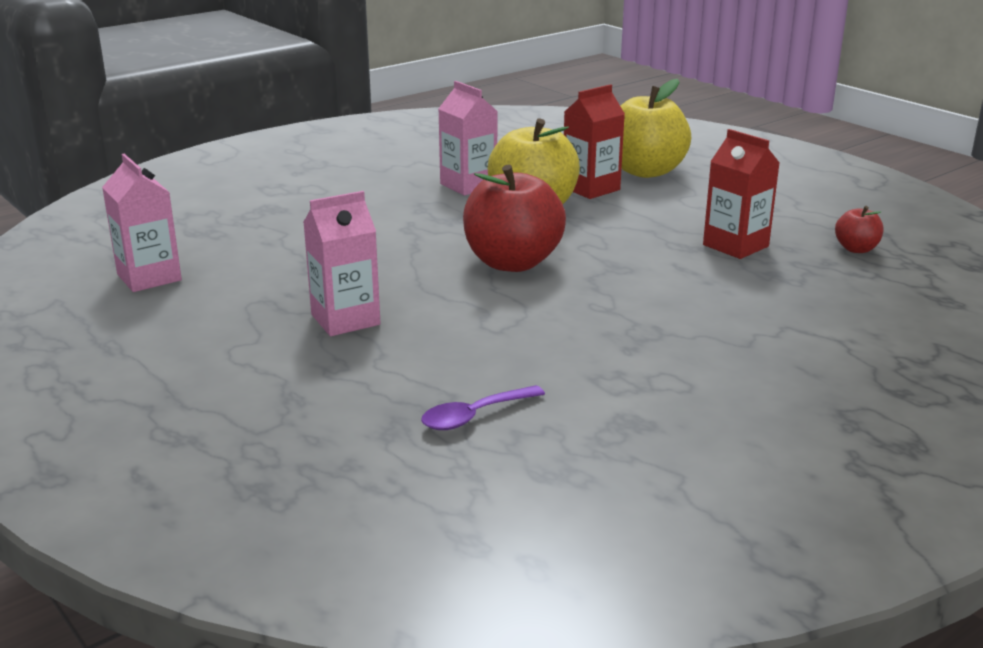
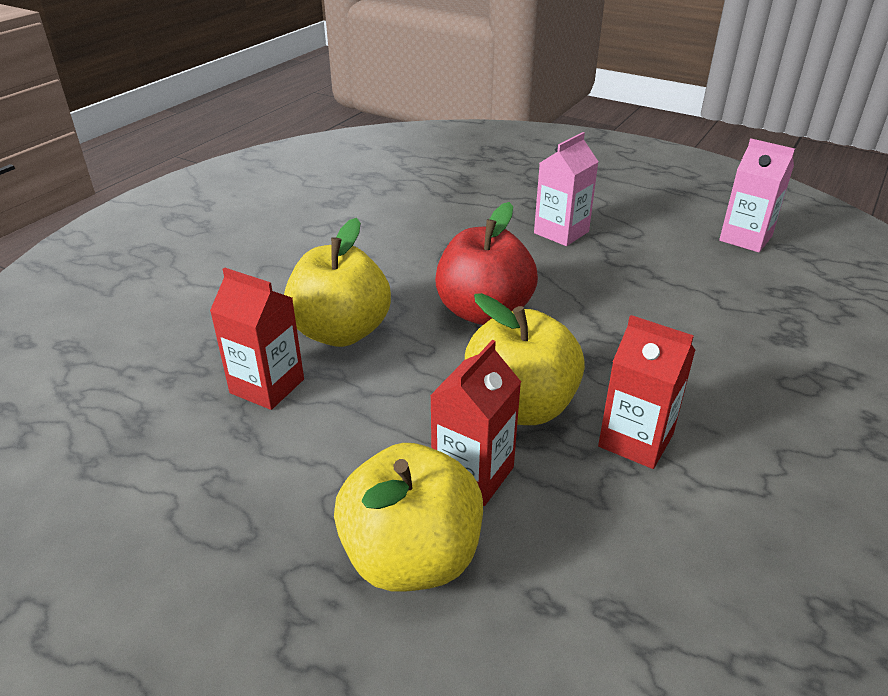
camera: 160 degrees right, 10 degrees up
(468, 185) = (635, 440): pink carton -> red carton
(474, 416) = (426, 191): purple spoon -> none
(662, 269) = (341, 332): none -> yellow apple
(856, 249) = (126, 411): red apple -> none

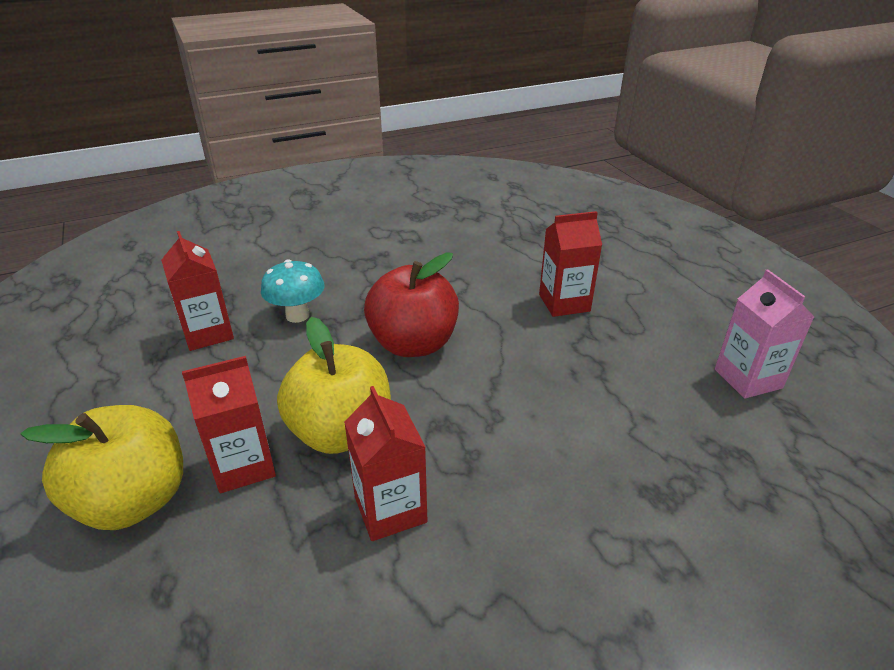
camera: 35 degrees right, 0 degrees up
(341, 332) = (297, 315): yellow apple -> turquoise mushroom
(561, 232) = (564, 303): pink carton -> red carton

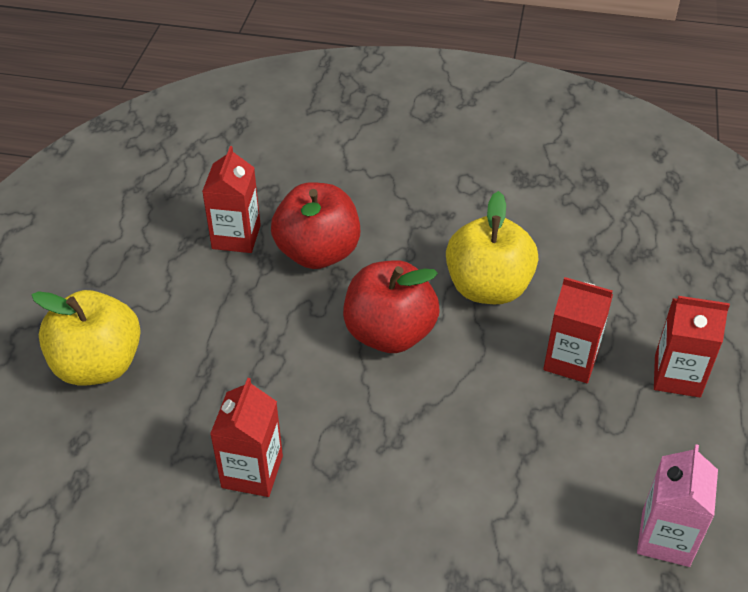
camera: 35 degrees right, 10 degrees up
(243, 465) = (182, 377): red carton -> red carton (677, 376)
(297, 315) = (318, 253): turquoise mushroom -> red apple
(341, 432) = (267, 388): yellow apple -> yellow apple (488, 288)

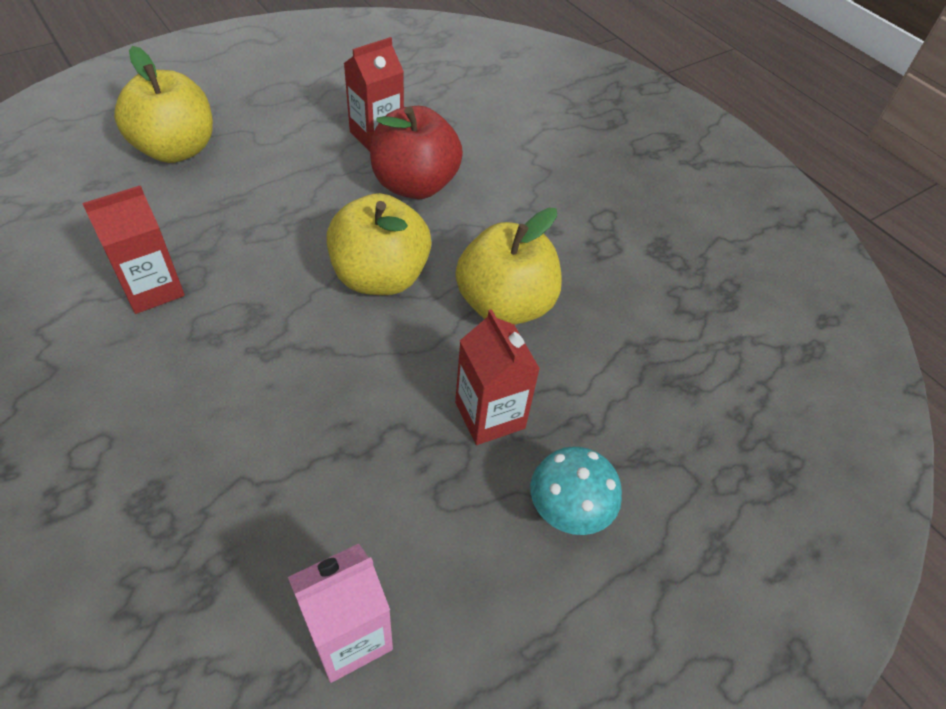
camera: 40 degrees right, 5 degrees up
(389, 333) = (380, 277): red apple -> yellow apple
(677, 376) = (567, 512): red carton -> turquoise mushroom

